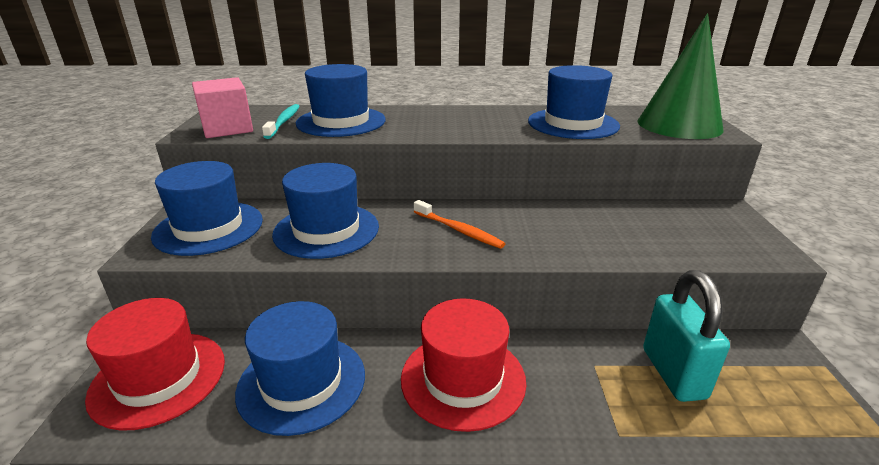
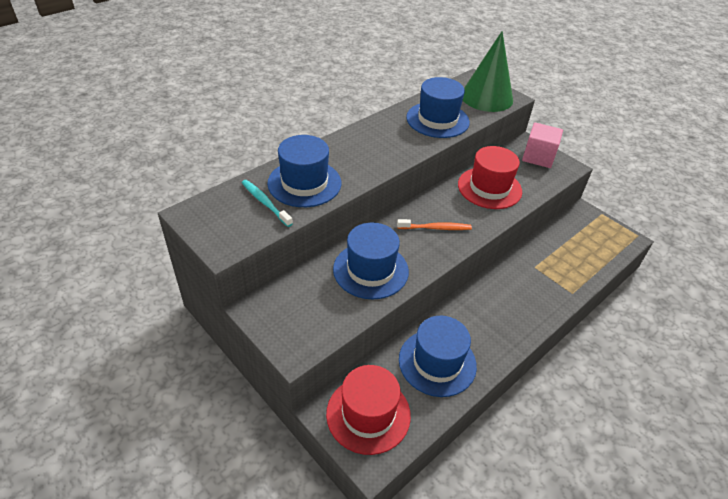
camera: 45 degrees left, 15 degrees up
(209, 228) = (299, 312): blue hat -> none
(227, 128) = (239, 231): pink cube -> pink cube (538, 157)
(463, 379) = (497, 310): red hat -> red hat (489, 188)
(673, 373) = (563, 251): turquoise padlock -> none

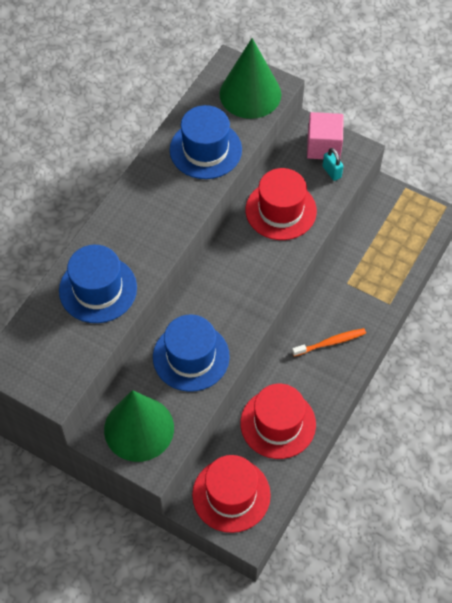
camera: 15 degrees left, 15 degrees up
(265, 203) = (70, 327): turquoise toothbrush -> none
(296, 314) = (139, 428): none -> green cone
(435, 228) = (239, 284): orange toothbrush -> orange toothbrush (330, 342)
(437, 362) = (278, 423): blue hat -> red hat
(541, 174) = (331, 172): none -> turquoise padlock

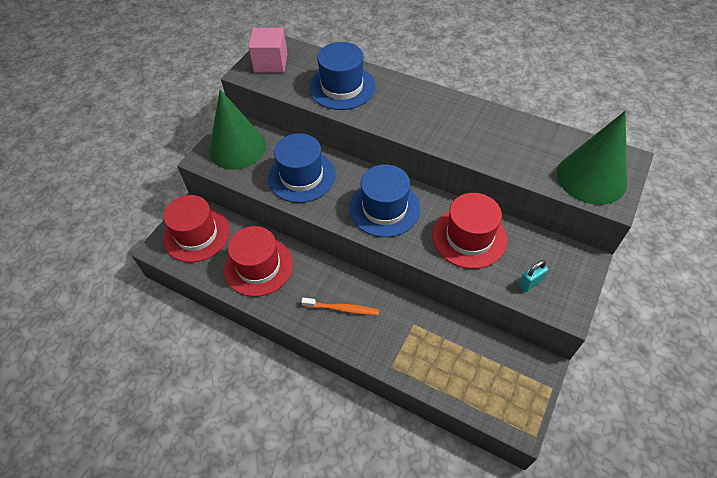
camera: 90 degrees right, 5 degrees down
(205, 150) = (506, 146): blue hat -> blue hat (384, 208)
(323, 146) = (564, 275): pink cube -> pink cube (271, 63)
(330, 342) = (342, 309): orange toothbrush -> orange toothbrush turned 60 degrees counterclockwise

